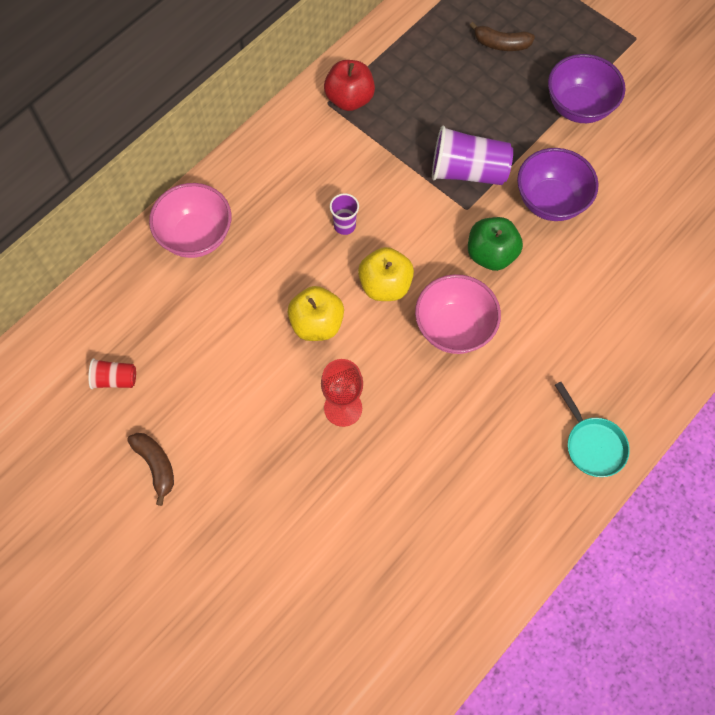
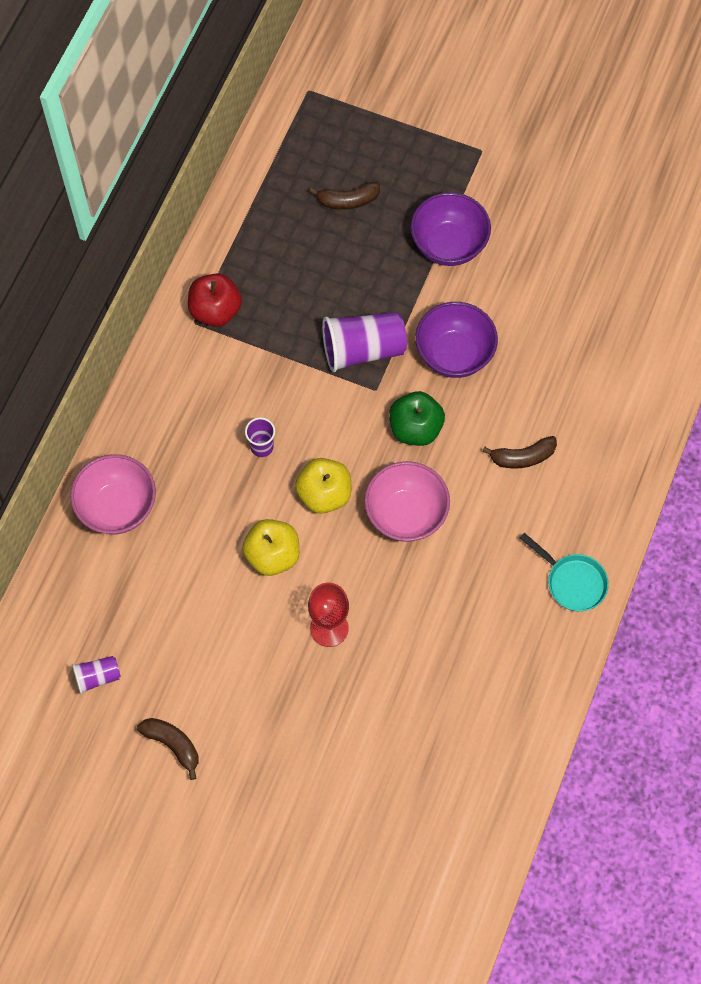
camera: 20 degrees left, 0 degrees up
(115, 379) = (97, 677): red cup -> purple cup
(583, 312) = (523, 457): none -> brown banana

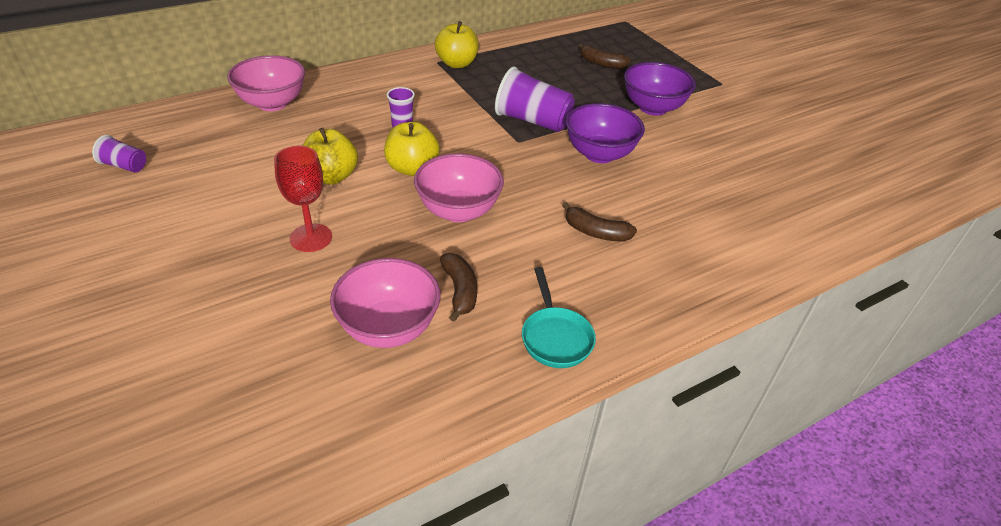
camera: 35 degrees right, 25 degrees down
(173, 744) = (102, 230): brown banana -> brown banana (460, 291)
(215, 310) = (457, 64): red apple -> yellow apple
(415, 428) = (524, 173): green apple -> none
(463, 660) = (388, 328): none -> pink bowl

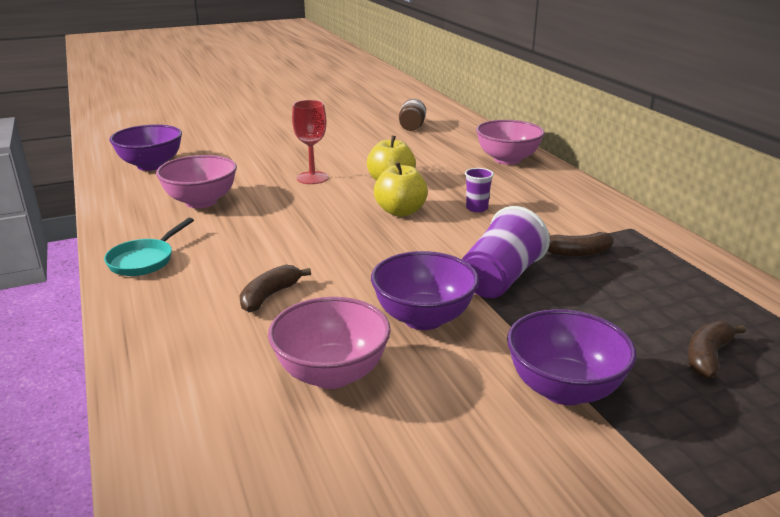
camera: 100 degrees right, 15 degrees down
(125, 166) = (412, 127): purple cup -> brown jar
(228, 434) = (151, 165): none -> purple bowl
(457, 64) = (633, 239): yellow apple -> none
(458, 211) = (329, 229): pink bowl -> pink bowl (331, 374)
(460, 291) = (223, 226): brown banana -> brown banana (576, 253)
(555, 337) = (144, 260): turquoise pan -> turquoise pan turned 60 degrees counterclockwise

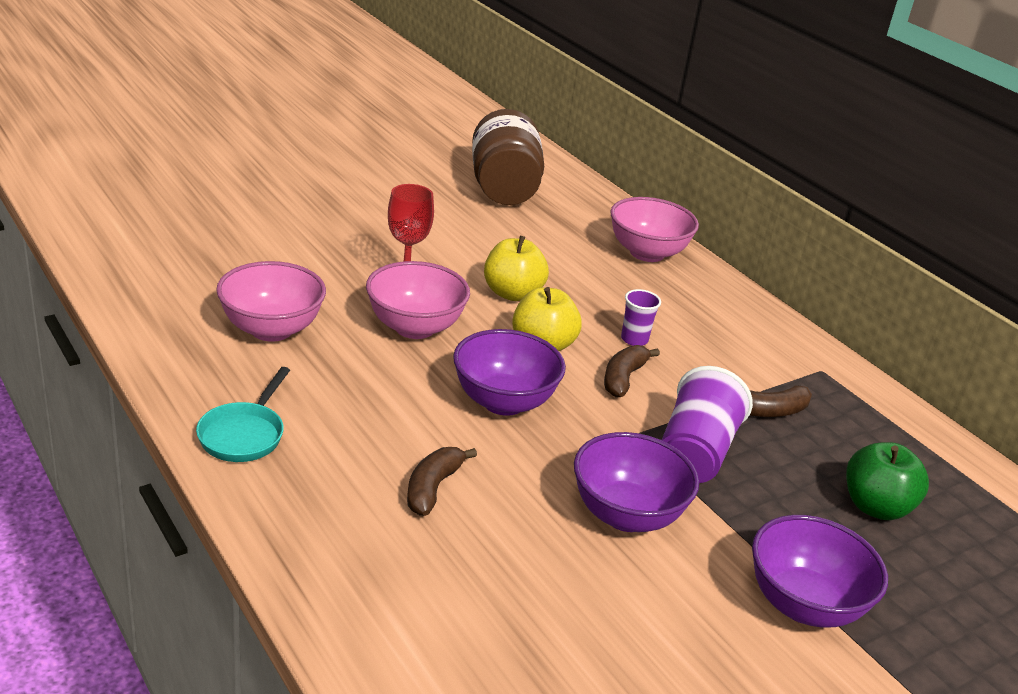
camera: 15 degrees left, 5 degrees up
(151, 165) = (165, 259): purple bowl -> purple bowl (503, 402)
(331, 374) = (551, 598): pink bowl -> pink bowl (414, 327)
(412, 127) = (504, 188): brown jar -> brown jar, size x1.96
(655, 319) = (875, 507): none -> green apple
(707, 357) = (936, 555): brown banana -> brown banana (623, 378)

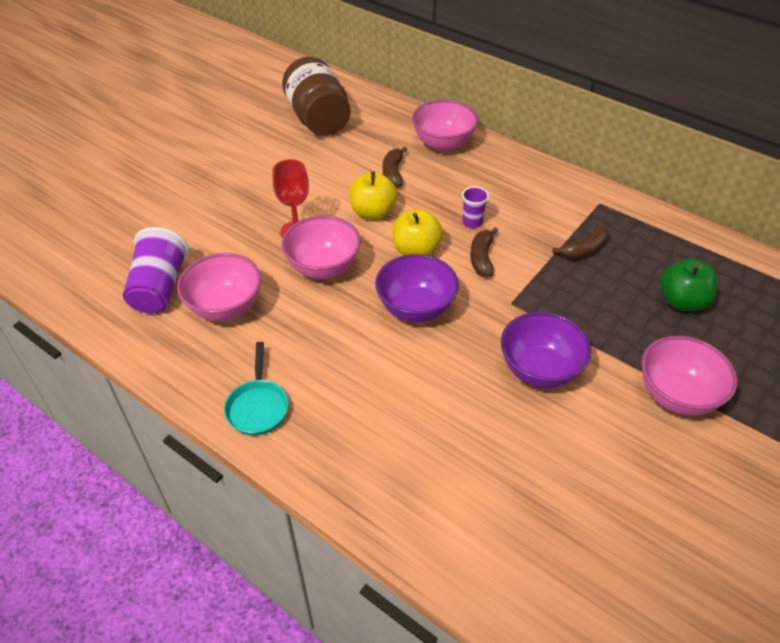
camera: 15 degrees left, 15 degrees up
(432, 488) = (408, 399): brown banana -> brown banana (393, 173)
(695, 453) = (556, 302): purple cup -> purple cup (159, 288)
(803, 605) = (676, 395): purple bowl -> pink bowl

